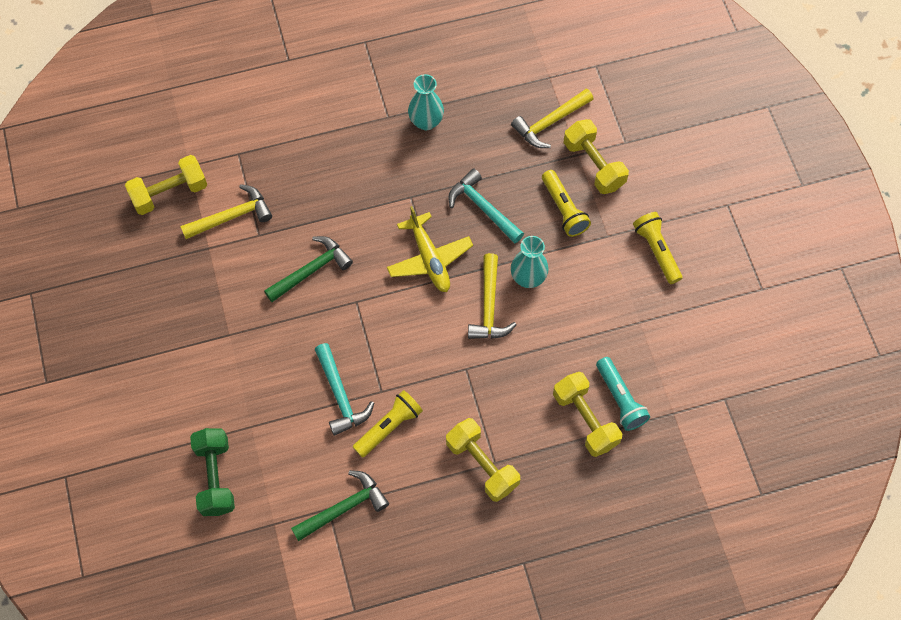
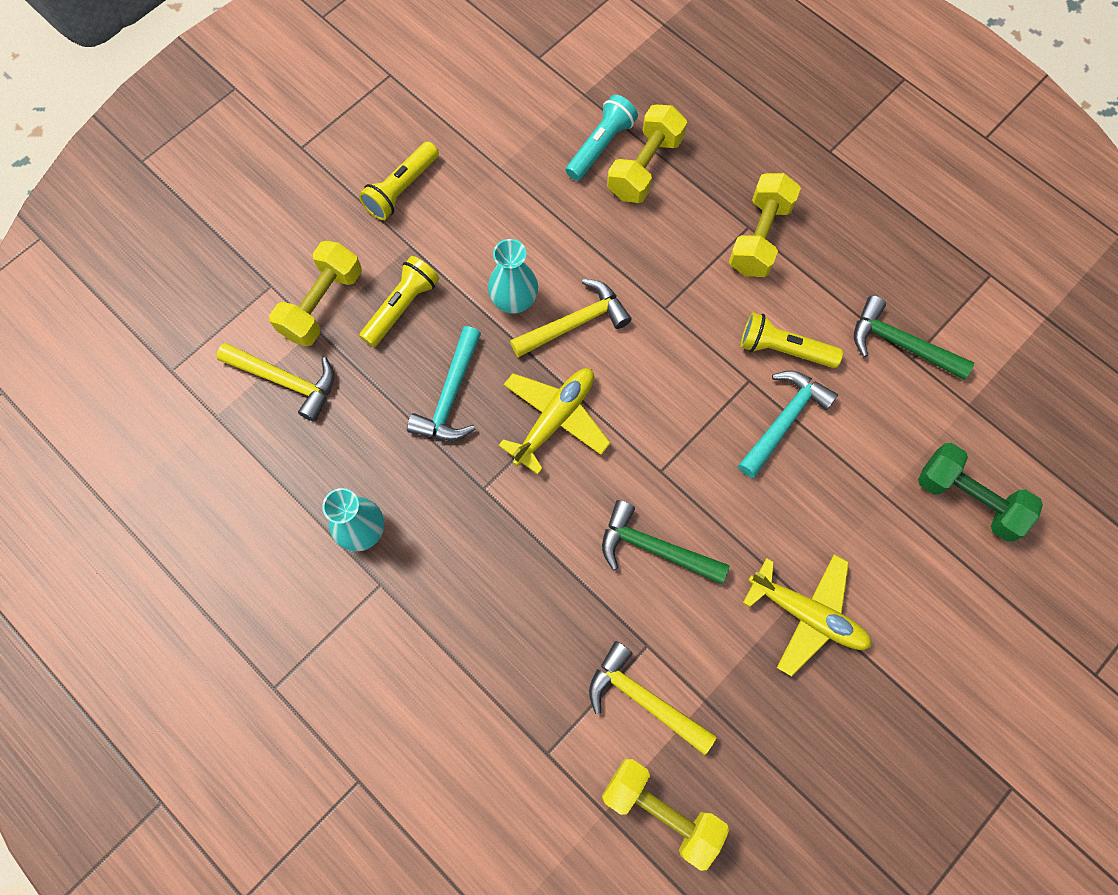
camera: 120 degrees left, 5 degrees up
(215, 332) = (807, 614): none -> yellow plane
(215, 477) = (968, 498): green dumbbell -> green dumbbell turned 75 degrees clockwise

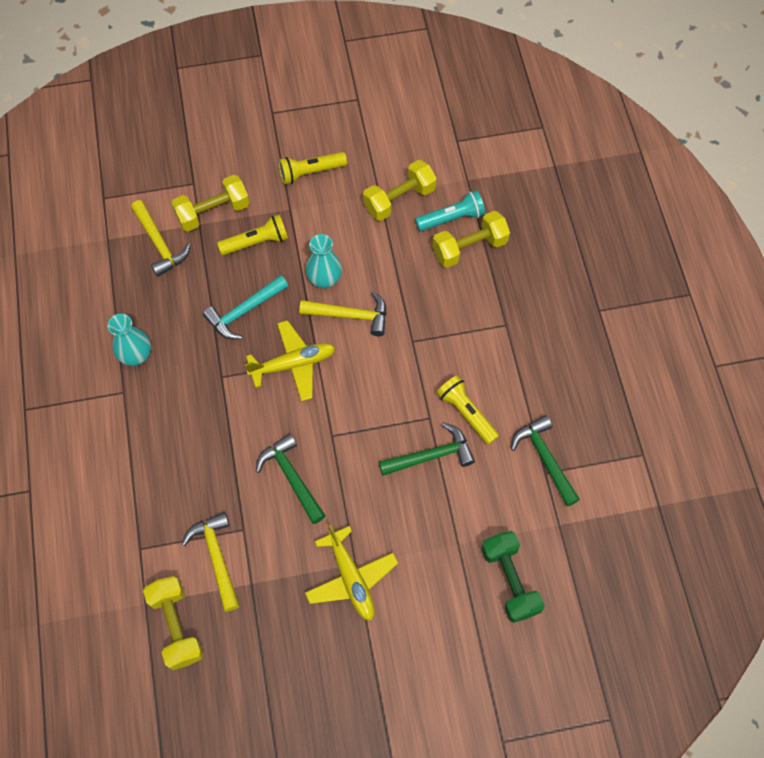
camera: 35 degrees right, 5 degrees down
(759, 237) = (507, 335): yellow dumbbell -> yellow dumbbell (399, 199)
(784, 421) = (431, 456): turquoise hammer -> green hammer

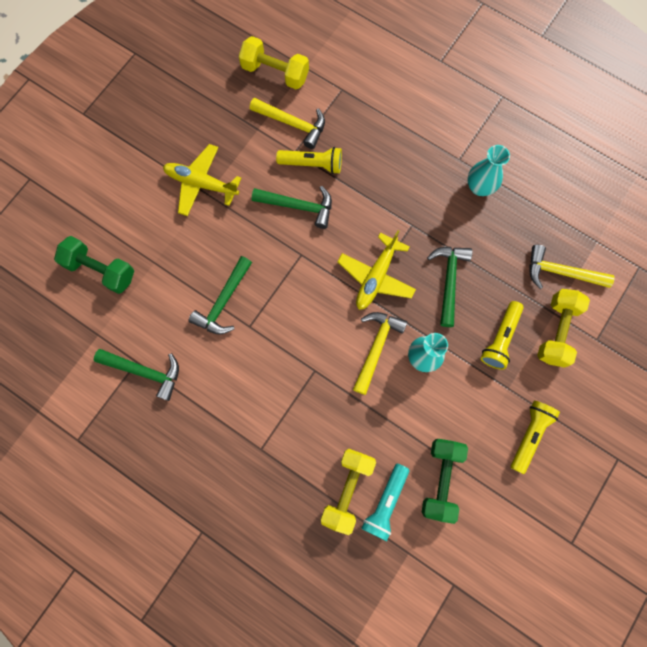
camera: 135 degrees right, 10 degrees up
(244, 311) = (449, 281): turquoise hammer -> green hammer
(350, 315) = (376, 347): yellow hammer -> yellow hammer turned 150 degrees clockwise
(399, 199) = (441, 479): yellow dumbbell -> green dumbbell
(466, 413) = (227, 353): yellow flashlight -> yellow flashlight (312, 164)

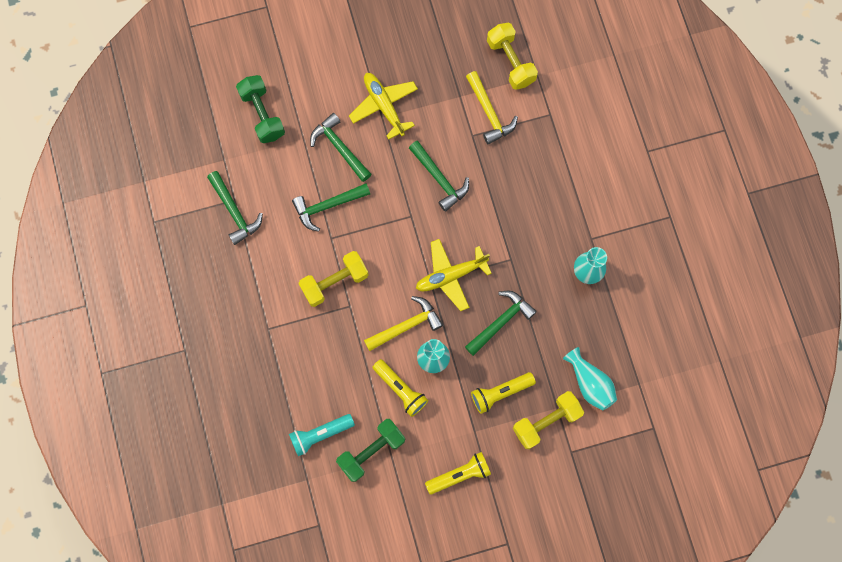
camera: 40 degrees right, 0 degrees up
(192, 245) = (340, 147): none -> green hammer
(312, 164) = (477, 155): yellow flashlight -> yellow flashlight (400, 389)
(347, 489) = (302, 404): yellow dumbbell -> yellow dumbbell (334, 282)
(561, 272) = (590, 383): yellow hammer -> turquoise vase

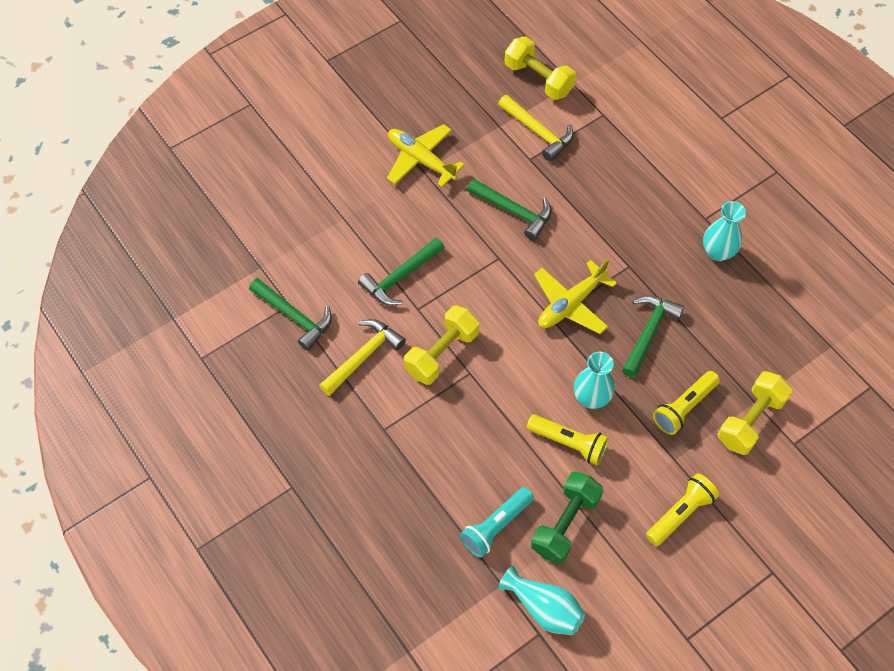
camera: 20 degrees left, 15 degrees down
(262, 114) = (288, 208): green dumbbell -> none
(340, 147) = (389, 215): green hammer -> none
(406, 326) = (544, 372): yellow hammer -> yellow hammer (363, 356)
(590, 383) = (778, 363): turquoise vase -> turquoise vase (544, 608)

